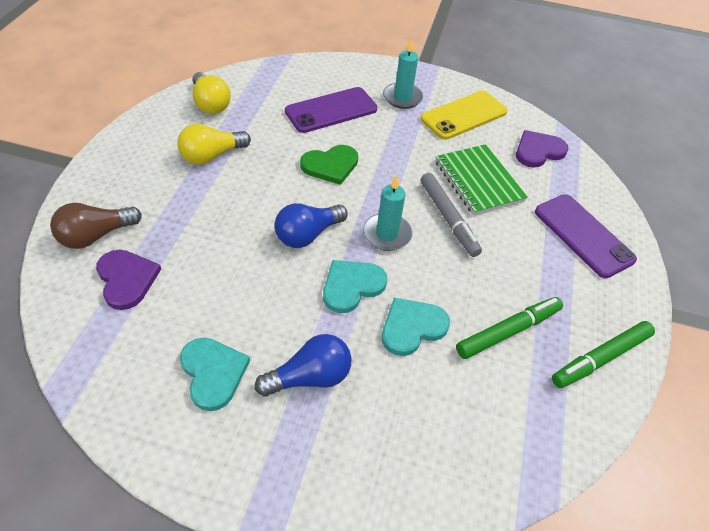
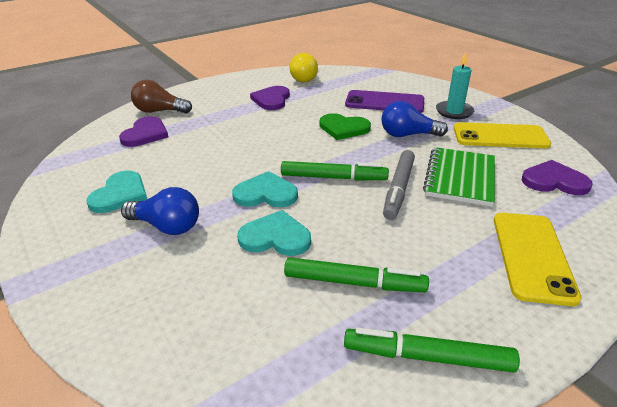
camera: 45 degrees right, 15 degrees down
(211, 156) = (271, 100): yellow light bulb -> purple heart
(307, 235) = (275, 156): blue light bulb -> blue light bulb (408, 135)
(387, 234) = (333, 178): turquoise candle -> green marker
(583, 235) = (532, 256): purple phone -> yellow phone

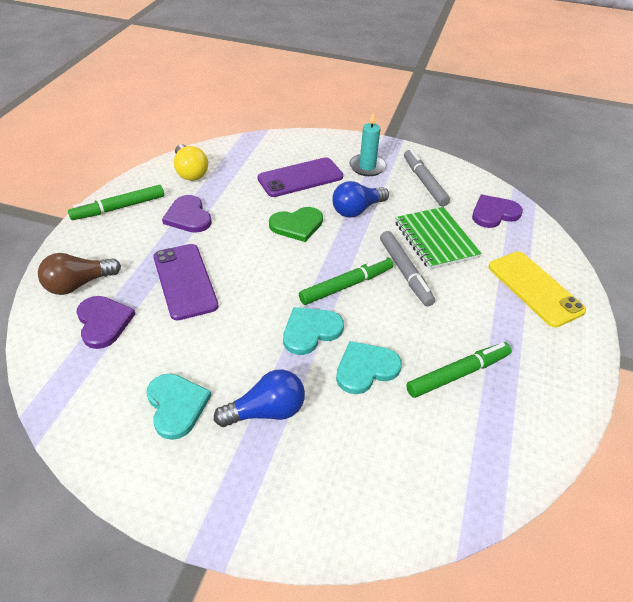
camera: 40 degrees left, 10 degrees up
(221, 132) = (184, 281): none -> purple phone
(427, 357) = (547, 400): green marker -> green marker (119, 208)
(500, 136) = (424, 182): yellow phone -> grey marker

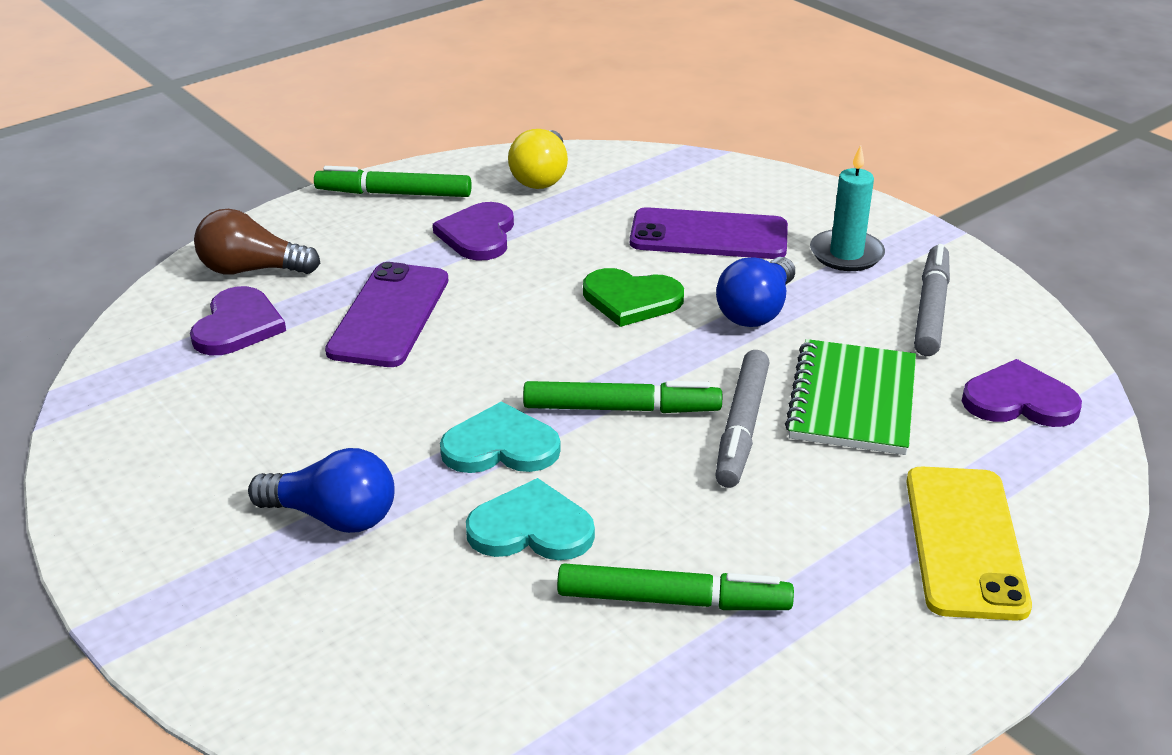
camera: 35 degrees right, 10 degrees down
(176, 406) = (228, 458): turquoise heart -> none
(357, 210) = (756, 311): blue light bulb -> blue light bulb turned 60 degrees counterclockwise

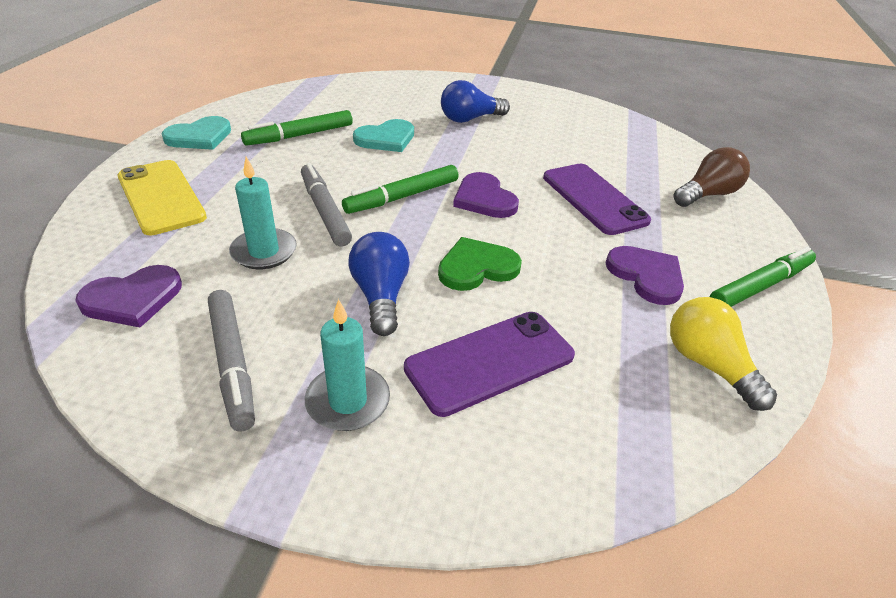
camera: 140 degrees right, 5 degrees up
(238, 326) = (648, 166): purple heart -> purple heart (484, 199)
(500, 446) = (440, 161): turquoise heart -> turquoise heart (200, 136)
(852, 401) = (264, 252): green notebook -> turquoise candle

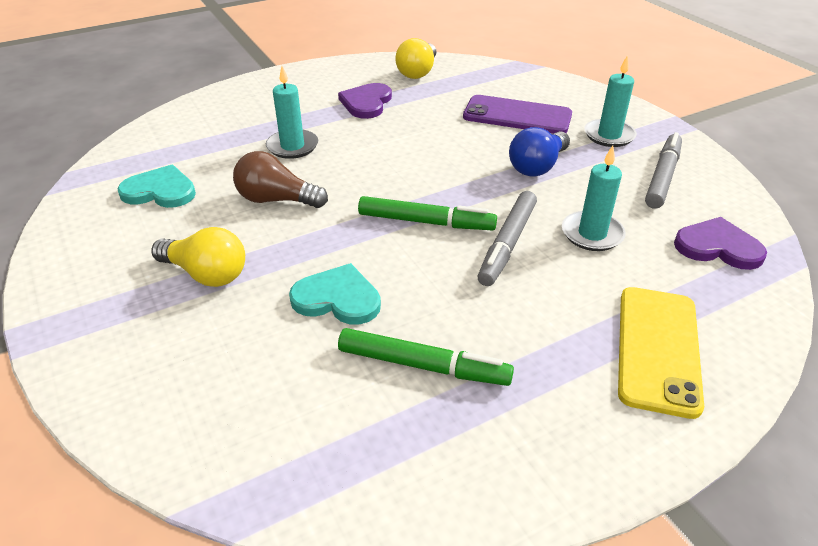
camera: 130 degrees left, 0 degrees up
(200, 136) = (554, 449): turquoise heart -> turquoise heart (160, 191)
(470, 119) = (206, 274): blue light bulb -> yellow light bulb
(477, 267) = (453, 151): green heart -> none
(484, 199) = (366, 186): purple heart -> none
(594, 199) = (292, 146): purple phone -> turquoise candle
(707, 194) = (218, 111): brown light bulb -> brown light bulb (276, 200)
(760, 286) = (322, 75): green marker -> none

